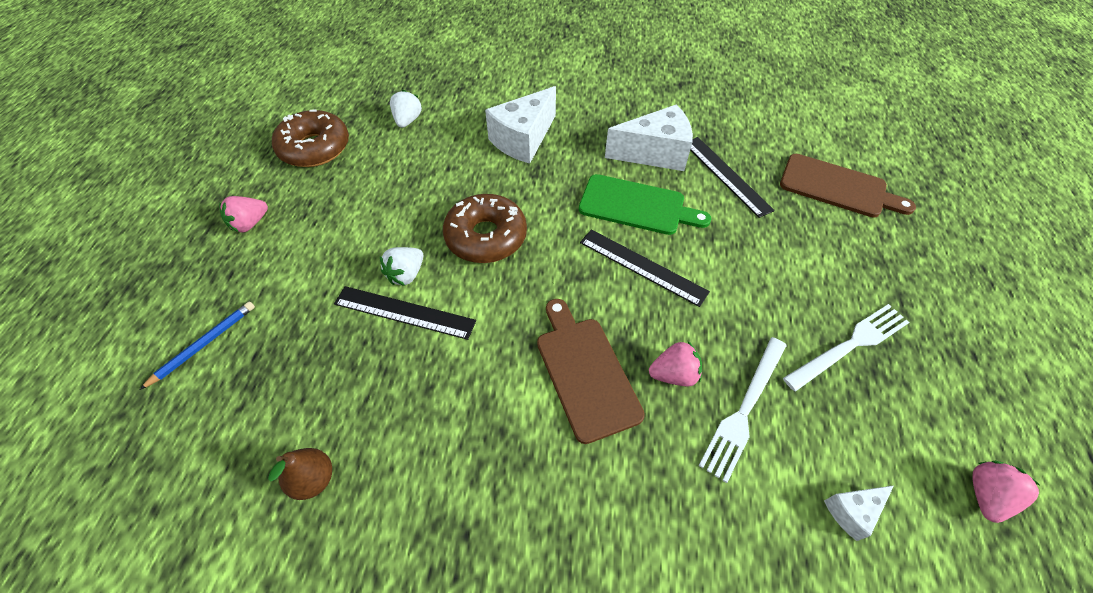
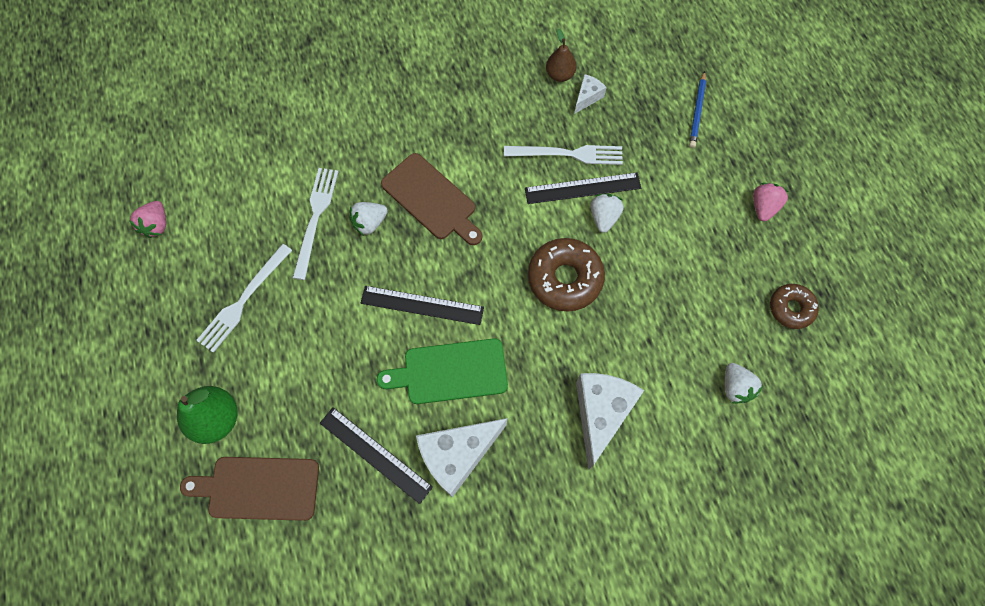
camera: 155 degrees right, 15 degrees up
(315, 148) = (791, 308): brown donut -> brown donut, size x0.61
(390, 358) = (568, 154): none -> white fork
(674, 374) = (369, 223): pink strawberry -> white strawberry
(852, 511) = (241, 183): white cheese -> white cheese (587, 97)
(880, 247) = (216, 419): none -> green pear

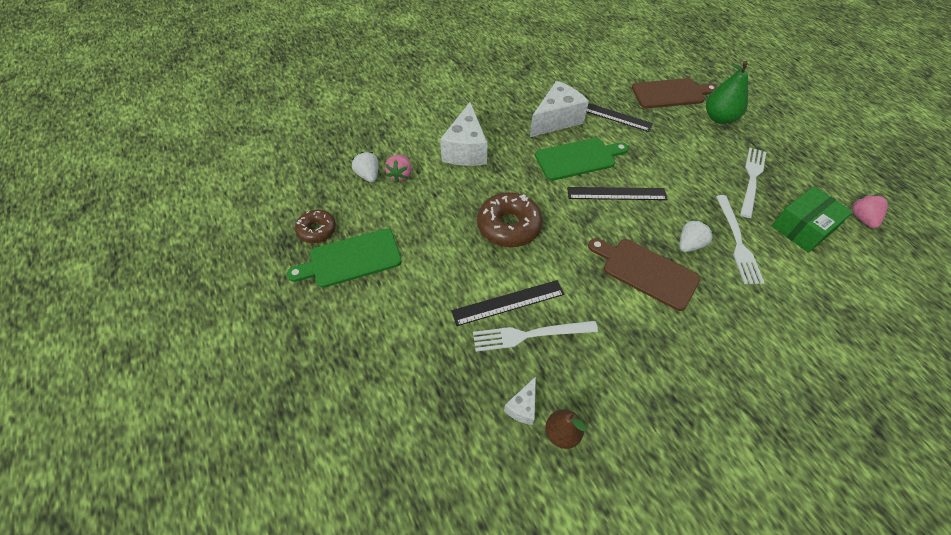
camera: 170 degrees right, 15 degrees down
(231, 224) = (803, 228): none -> green box
(604, 217) = (483, 279): white strawberry -> none
(697, 111) = (393, 409): blue pencil -> none
(746, 263) = (351, 259): none -> green cutting board
(763, 207) = (329, 310): pink strawberry -> pink strawberry (400, 175)

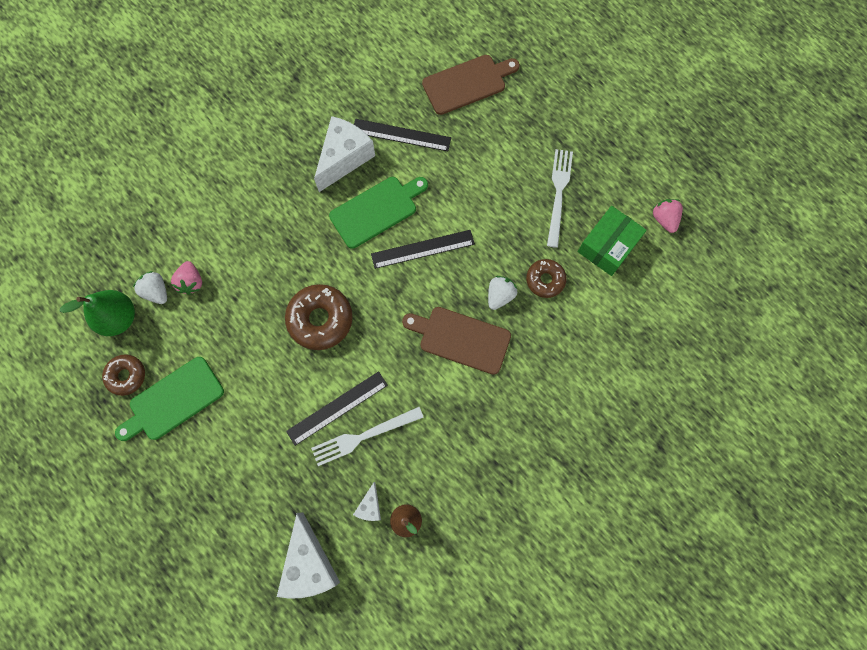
camera: 15 degrees left, 20 degrees up
(466, 150) = (253, 228): white cheese -> white cheese (309, 564)
(719, 118) = (523, 110): green pear -> green pear (118, 318)
(737, 242) = (545, 280): white fork -> brown donut

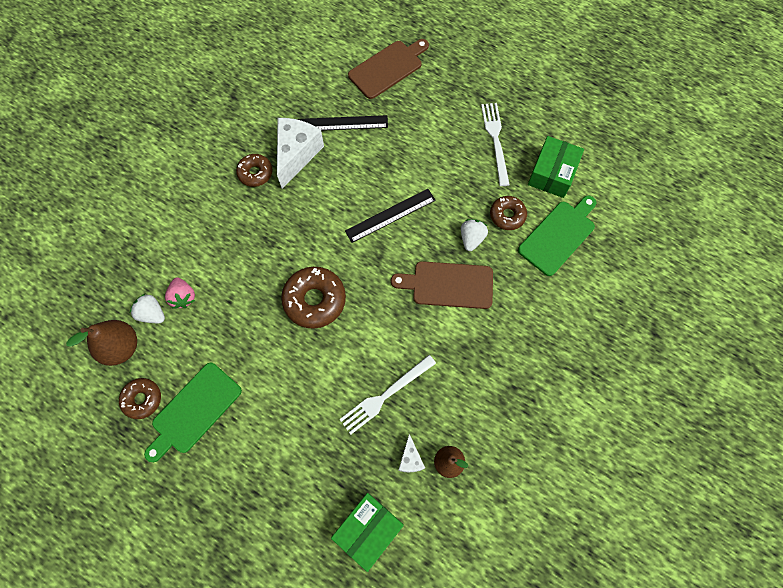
camera: 15 degrees left, 5 degrees down
(118, 318) = (121, 347): green pear -> brown pear
(296, 168) = (255, 173): none -> brown donut
(309, 564) = (368, 530): white cheese -> green box
(337, 408) = (353, 376): black ruler -> none
(376, 210) = (339, 192): green cutting board -> green cutting board (558, 235)
(664, 219) = (592, 140): pink strawberry -> none

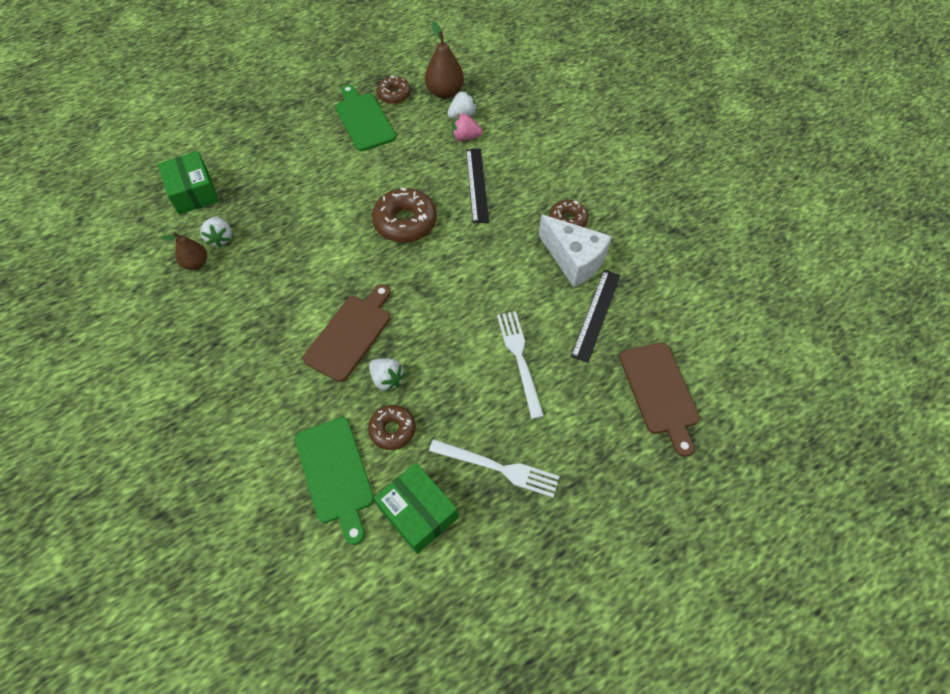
camera: 115 degrees right, 10 degrees down
(385, 395) = (284, 241): white fork -> white fork (520, 359)
(390, 215) = (458, 315): black ruler -> black ruler (477, 185)
(410, 459) = (220, 238): white cheese -> white strawberry

